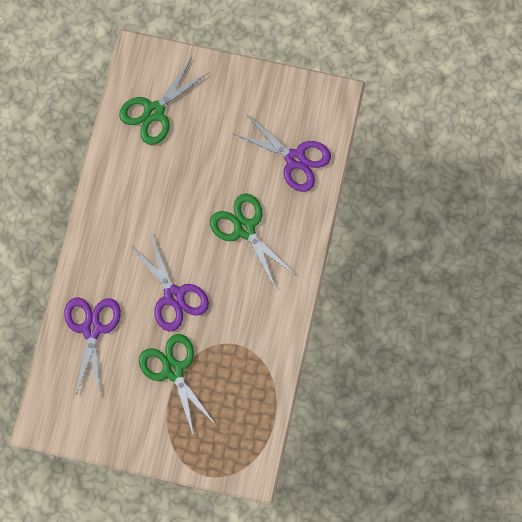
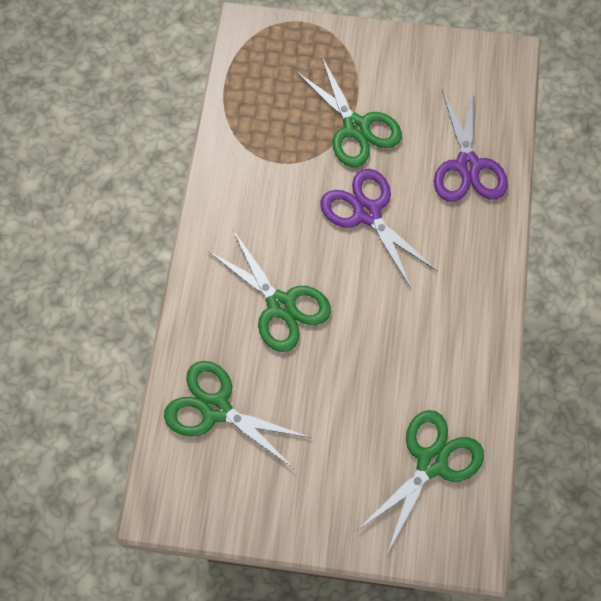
camera: 175 degrees right, 10 degrees down
(295, 159) = (216, 408): purple scissors -> green scissors

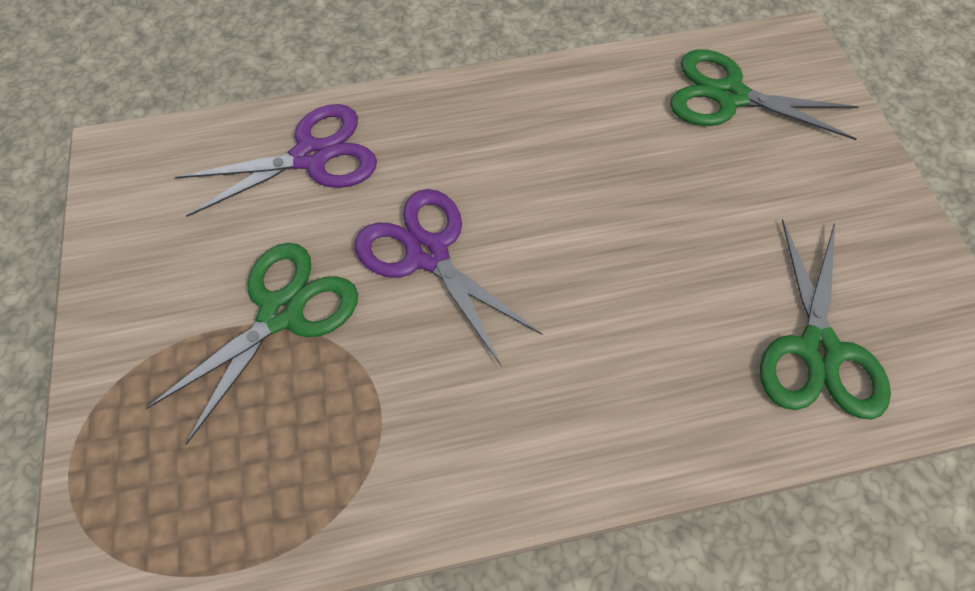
camera: 110 degrees left, 5 degrees down
(281, 305) = (622, 319): green scissors -> none
(367, 213) = (428, 253): purple scissors -> purple scissors turned 105 degrees clockwise

